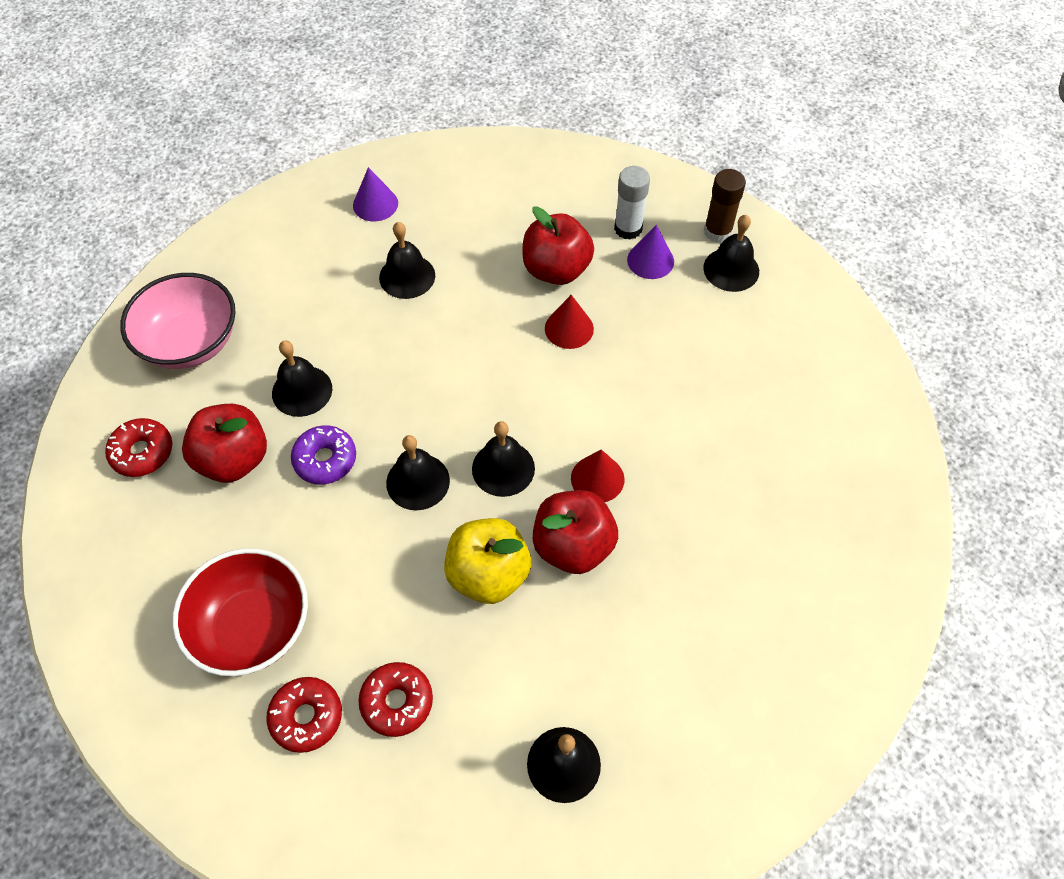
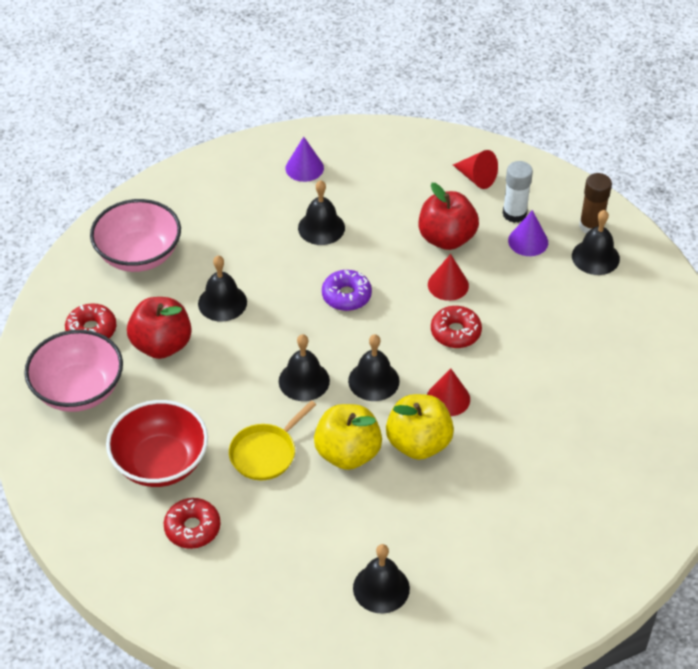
camera: 10 degrees right, 10 degrees down
(134, 539) = (78, 390): none -> pink bowl
(325, 459) = (233, 355): purple donut -> purple donut (346, 296)
(385, 591) = (265, 453): none -> yellow pan
(397, 702) = (262, 528): red donut -> red donut (455, 332)
(573, 546) = (418, 443): red apple -> yellow apple
(576, 190) = (476, 178): none -> red cone

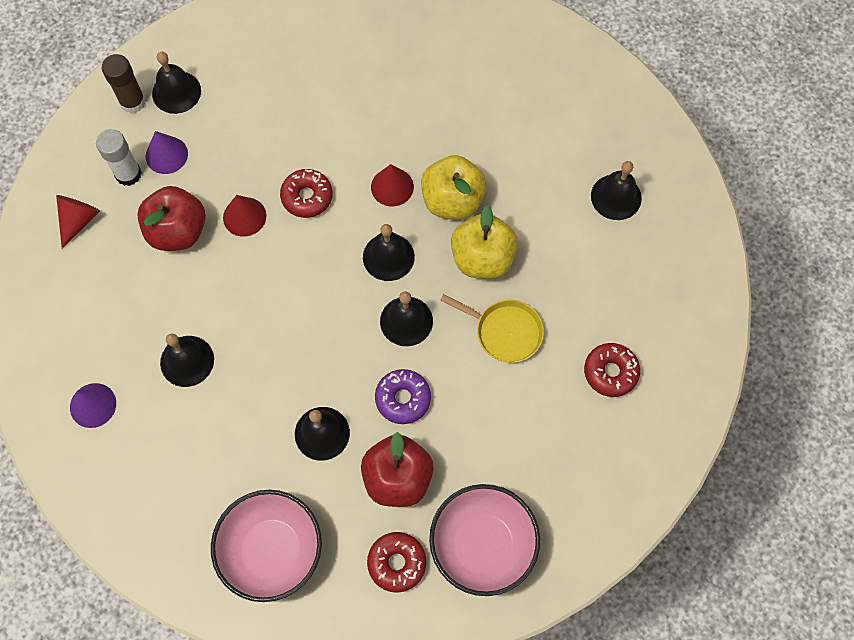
camera: 105 degrees left, 20 degrees up
(160, 463) = (547, 427): red bowl -> none
(346, 296) = (282, 309): purple donut -> purple donut (403, 399)

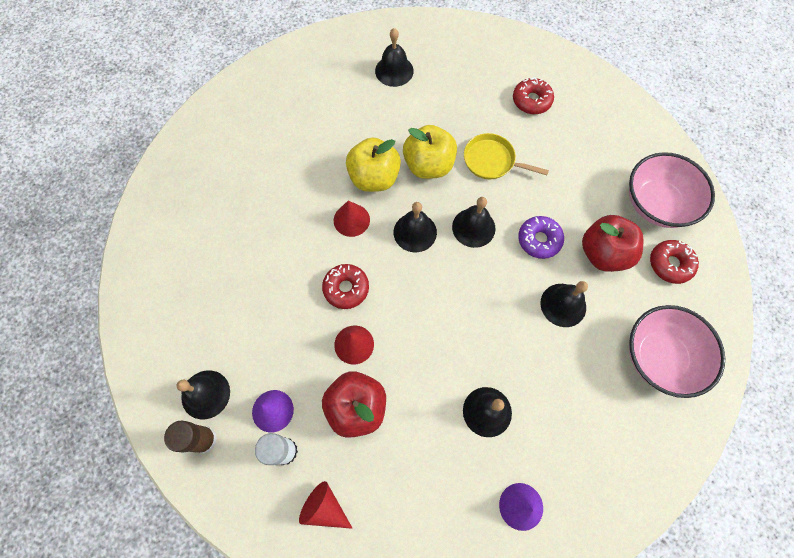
camera: 80 degrees left, 0 degrees up
(505, 332) = (492, 161): yellow pan -> yellow pan turned 105 degrees counterclockwise

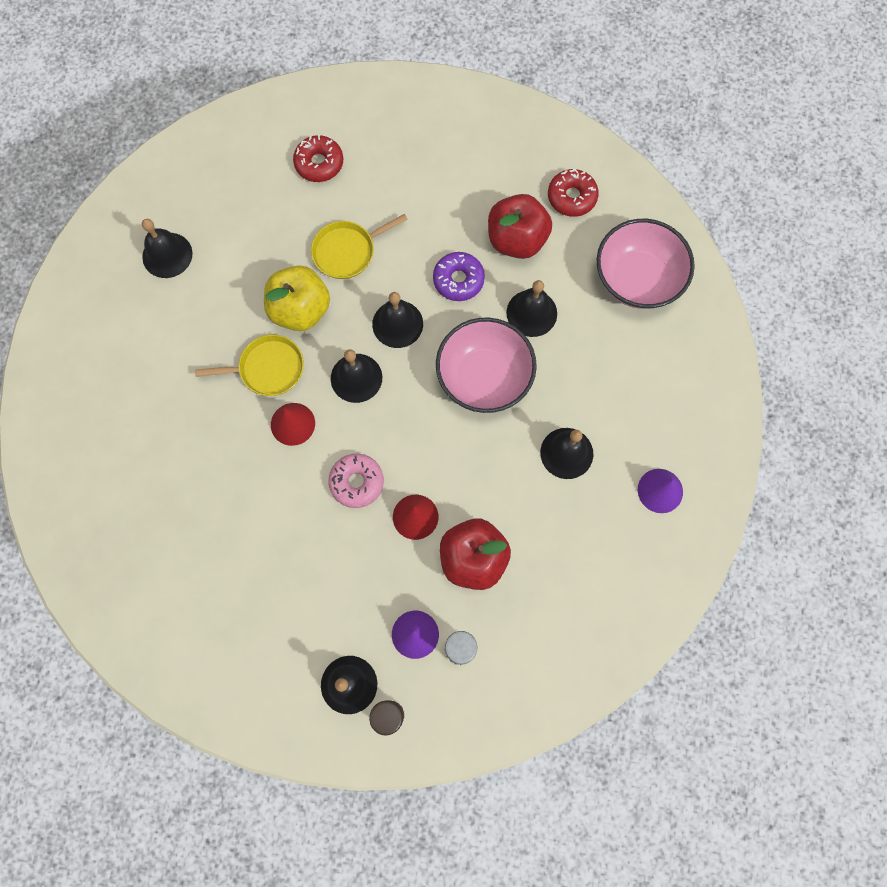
camera: 50 degrees left, 5 degrees up
(324, 507) = (534, 651): red cone -> none
(346, 288) = (357, 482): red donut -> pink donut
(374, 178) = (268, 369): yellow apple -> yellow pan
(656, 204) = (512, 156): pink bowl -> pink bowl (484, 377)

